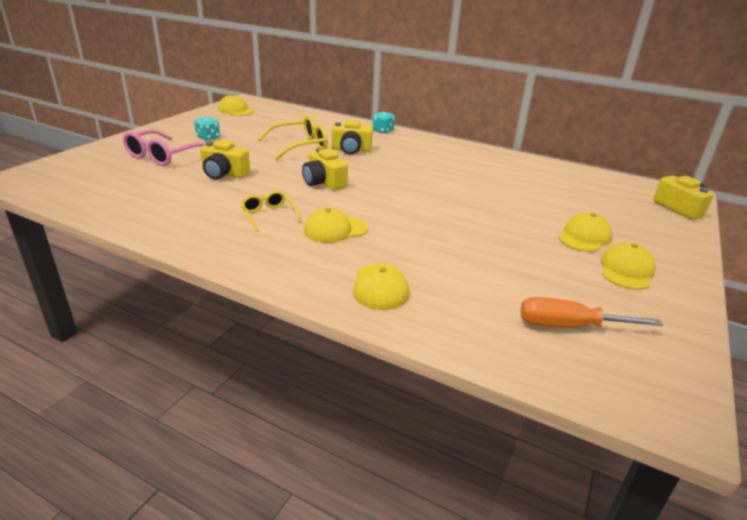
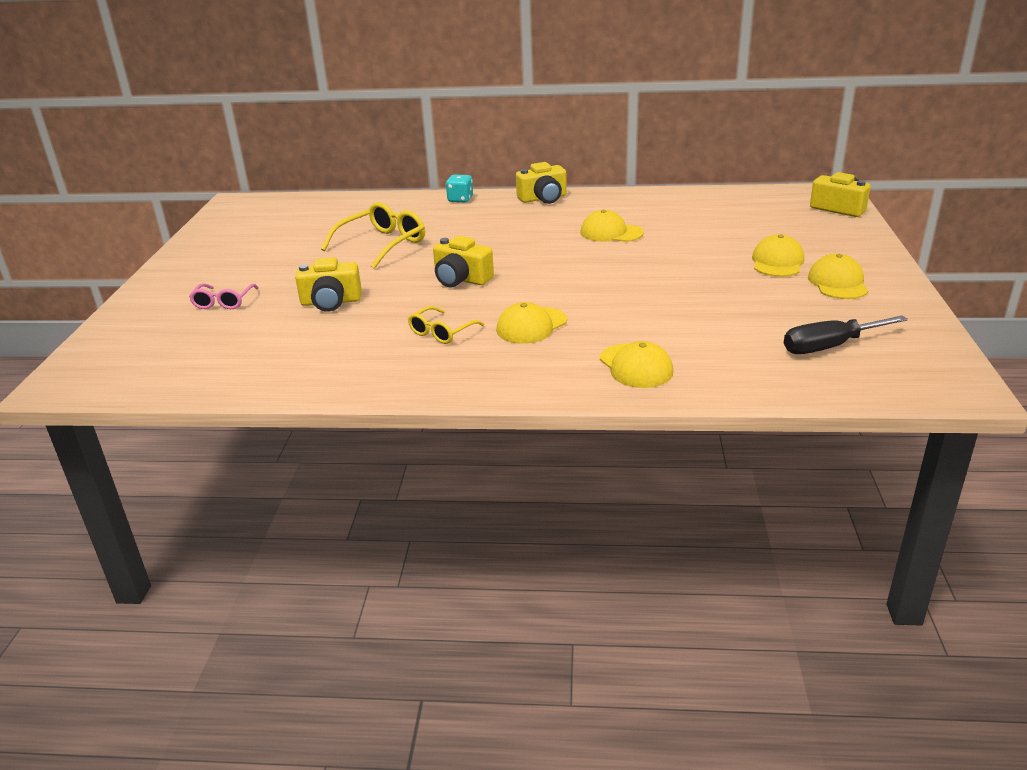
camera: 20 degrees left, 0 degrees up
(163, 156) = (223, 302): pink glasses -> pink glasses, size x0.59
(208, 137) = (251, 263): turquoise dice -> none
(236, 110) = (240, 218): yellow cap -> yellow cap (611, 233)
(268, 215) = (441, 332): yellow glasses -> yellow glasses turned 90 degrees counterclockwise
(351, 150) = (449, 233): yellow camera -> yellow camera (543, 198)
(569, 326) = (829, 347): orange screwdriver -> black screwdriver

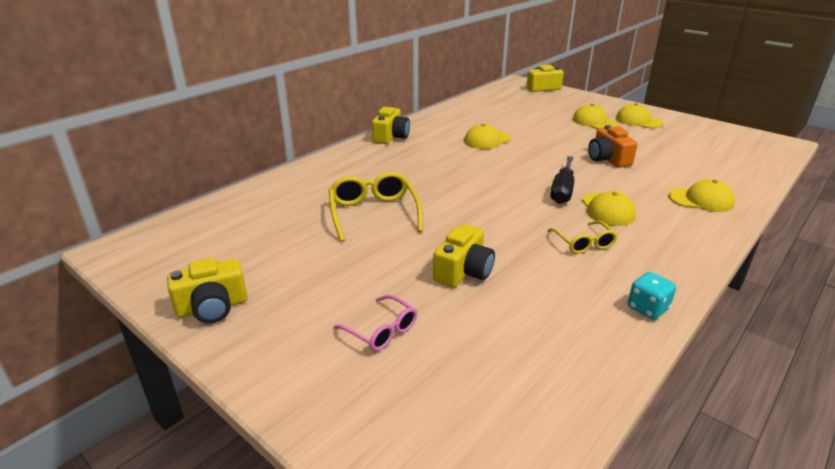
camera: 55 degrees left, 0 degrees up
(460, 199) = (337, 159): turquoise dice -> turquoise dice (647, 308)
(461, 279) = (494, 206): yellow camera -> yellow camera (212, 307)
(668, 296) = (608, 159): none -> orange camera
(829, 347) = (716, 149): black screwdriver -> black screwdriver (562, 191)

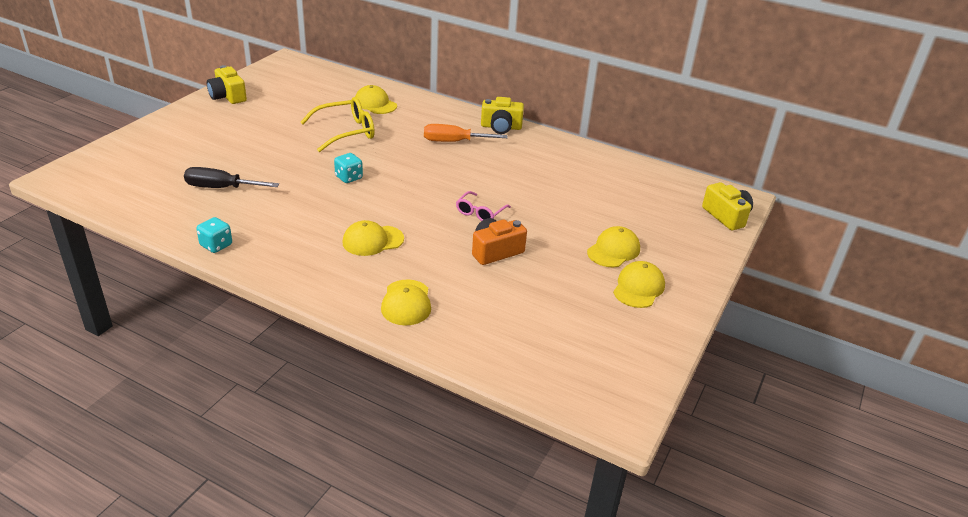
camera: 75 degrees right, 5 degrees up
(381, 330) = (201, 147): pink glasses -> pink glasses (480, 212)
(414, 159) = (454, 142): none -> orange screwdriver
(463, 271) = (265, 171): yellow camera -> none
(483, 216) = (349, 178): none -> turquoise dice
(487, 140) = (516, 177): yellow cap -> yellow cap (375, 104)
(562, 191) = (407, 218): black screwdriver -> black screwdriver (221, 188)
(583, 243) = (309, 223): yellow glasses -> none

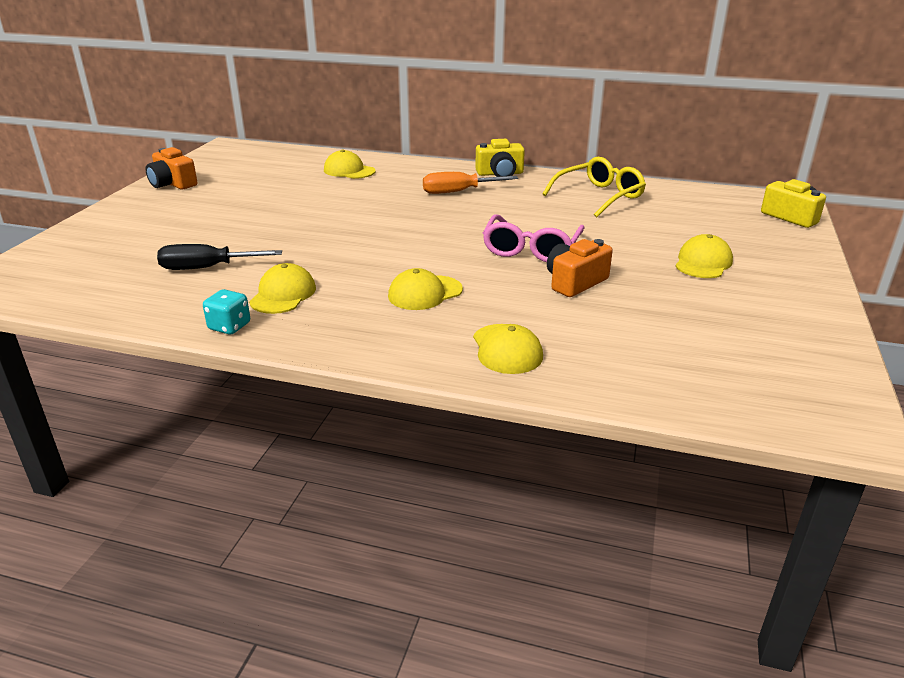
camera: 10 degrees left, 5 degrees down
(228, 96) = (173, 184): yellow camera -> orange camera
(346, 132) = (330, 198): yellow glasses -> yellow glasses (599, 196)
(349, 178) = (359, 238): turquoise dice -> none
(480, 212) = (531, 249): pink glasses -> pink glasses, size x1.69
(638, 287) = (758, 292): yellow cap -> yellow cap (283, 294)

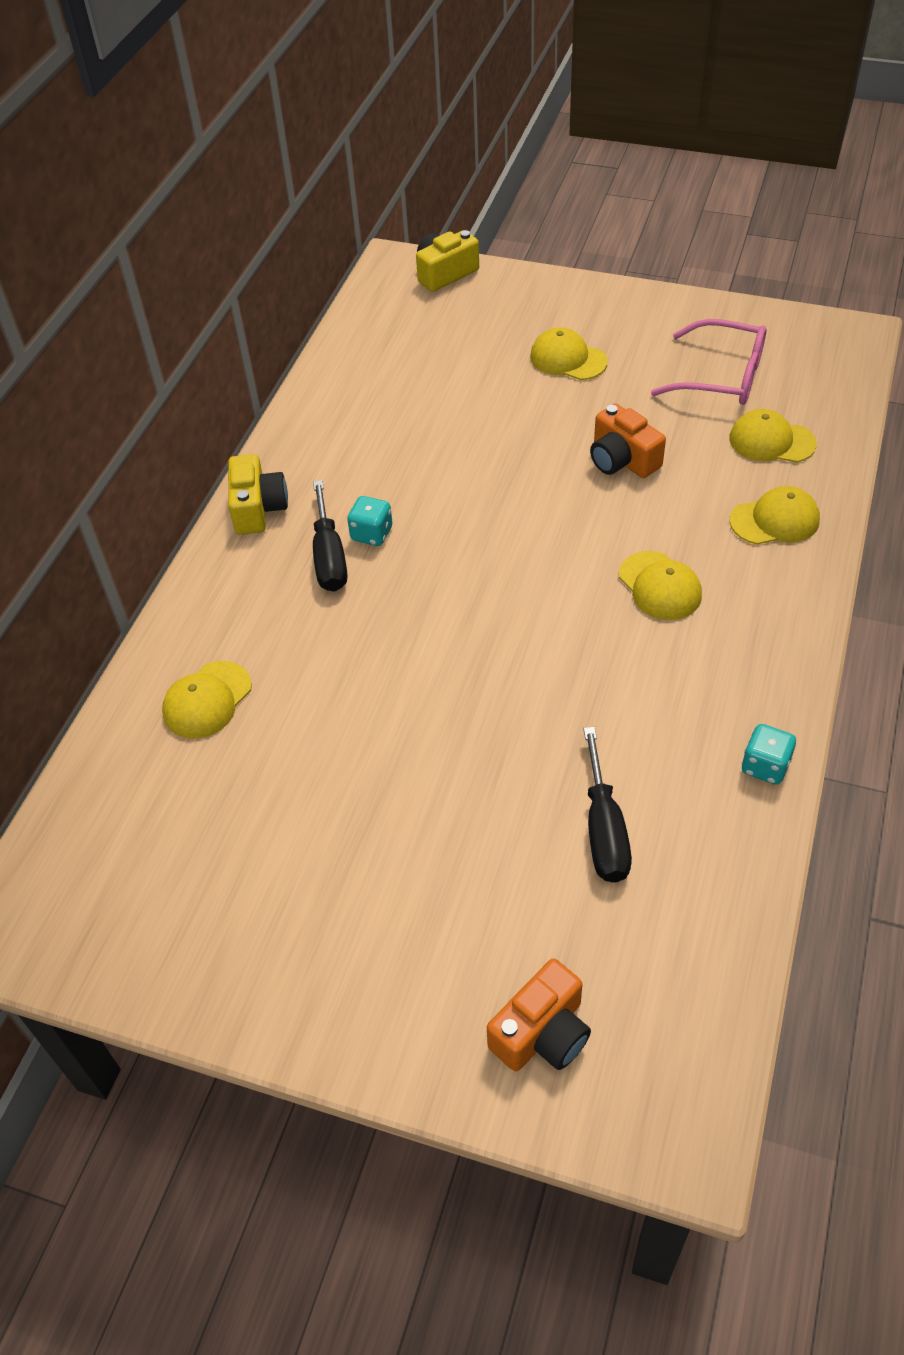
camera: 85 degrees left, 20 degrees up
(173, 184) = (231, 978): orange camera -> orange camera (542, 1033)
(283, 294) = (676, 725): yellow cap -> yellow cap (771, 441)
(458, 192) = (329, 557): orange screwdriver -> black screwdriver
(479, 202) = (371, 534): none -> turquoise dice
(531, 249) = (535, 489): pink glasses -> pink glasses (721, 377)
(599, 196) = (364, 415): yellow glasses -> none

